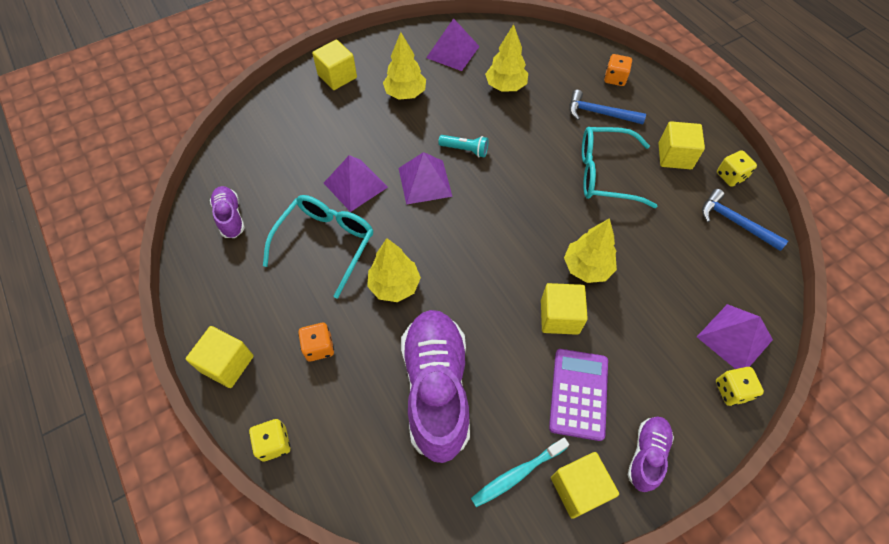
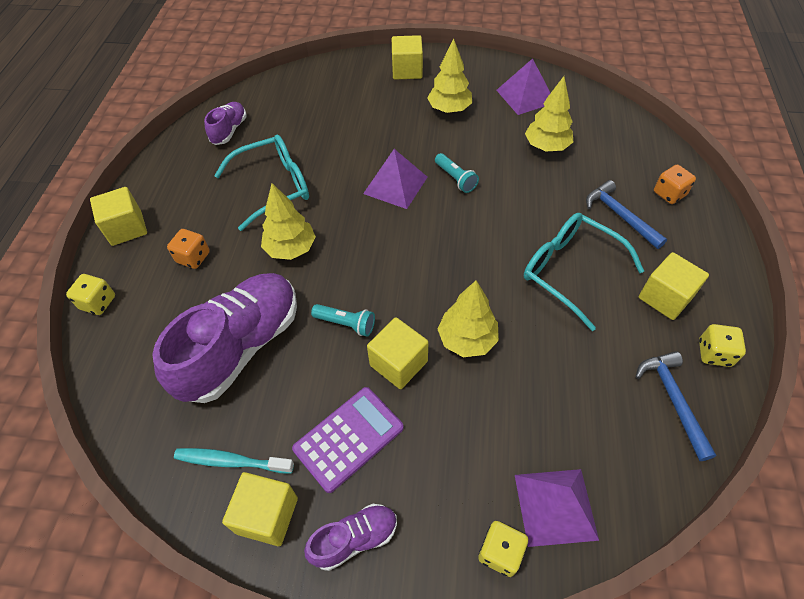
camera: 40 degrees right, 5 degrees down
(355, 185) = (338, 157): purple pyramid -> none
(496, 314) = (346, 324): none -> turquoise flashlight

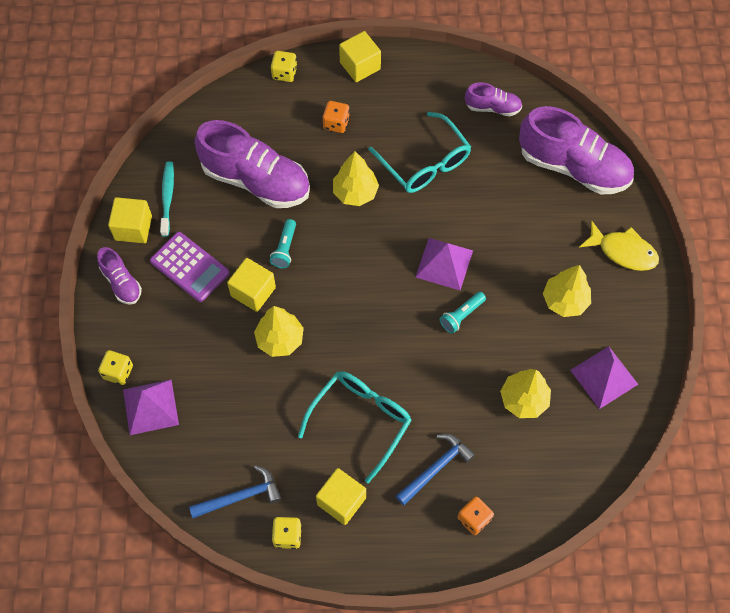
camera: 80 degrees right, 10 degrees up
(314, 88) = (573, 167): none -> purple shoe
(407, 70) = (623, 251): yellow cube -> yellow fish

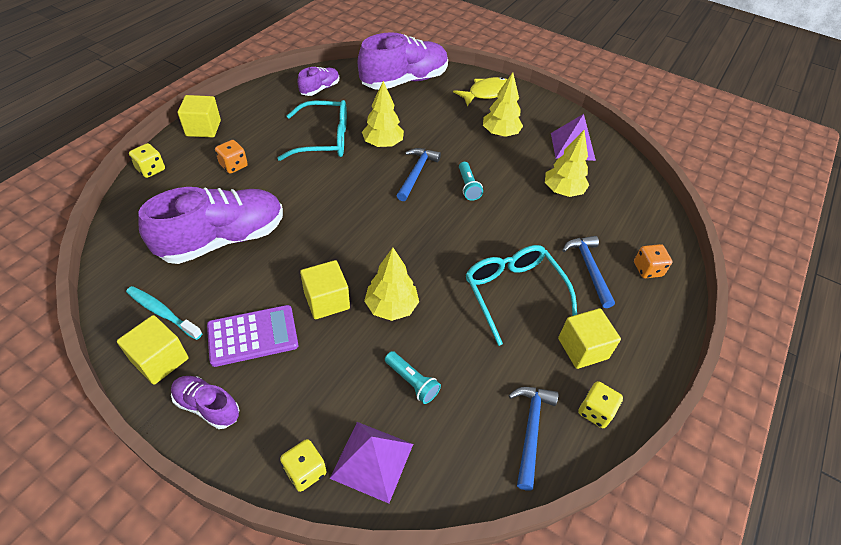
camera: 60 degrees left, 15 degrees down
(121, 282) = (207, 406): purple shoe -> purple shoe turned 150 degrees counterclockwise
(285, 248) = (308, 256): turquoise flashlight -> turquoise flashlight (412, 382)
(355, 193) = (306, 187): yellow tree -> yellow tree (383, 144)
(444, 263) = (416, 173): purple pyramid -> blue hammer

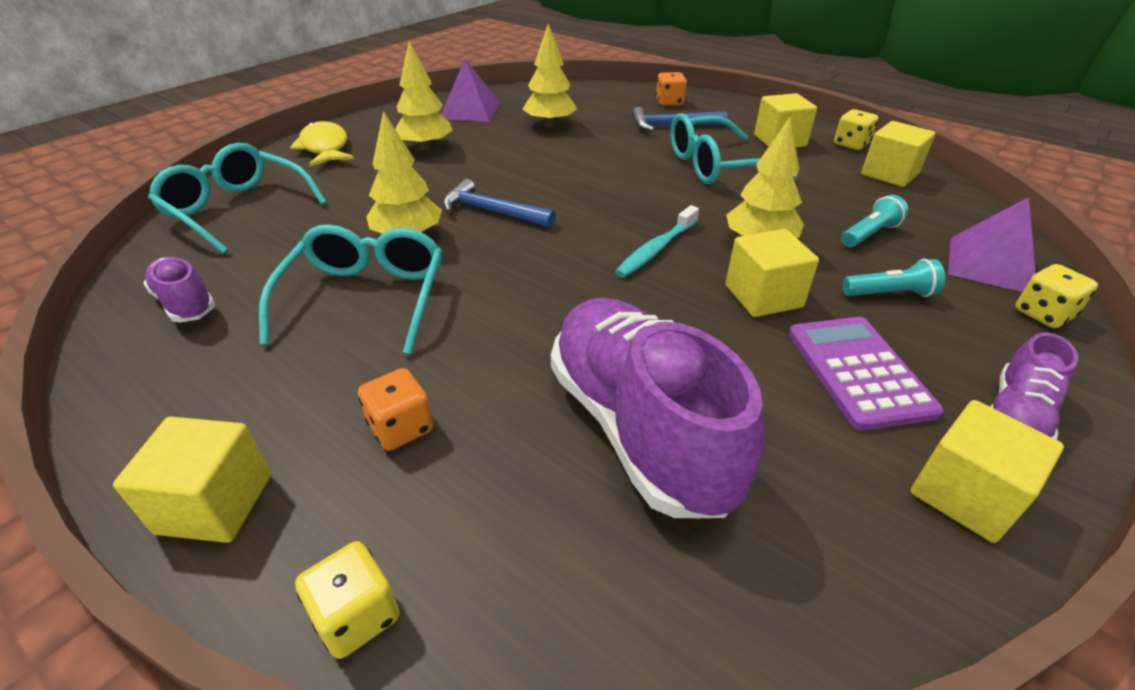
camera: 80 degrees left, 10 degrees down
(162, 312) = (854, 508): turquoise toothbrush -> turquoise toothbrush (656, 249)
(404, 81) = (237, 209): purple shoe -> turquoise glasses
(468, 186) = (530, 176): turquoise flashlight -> turquoise flashlight (890, 294)
(530, 429) = (889, 174): blue hammer -> yellow cube

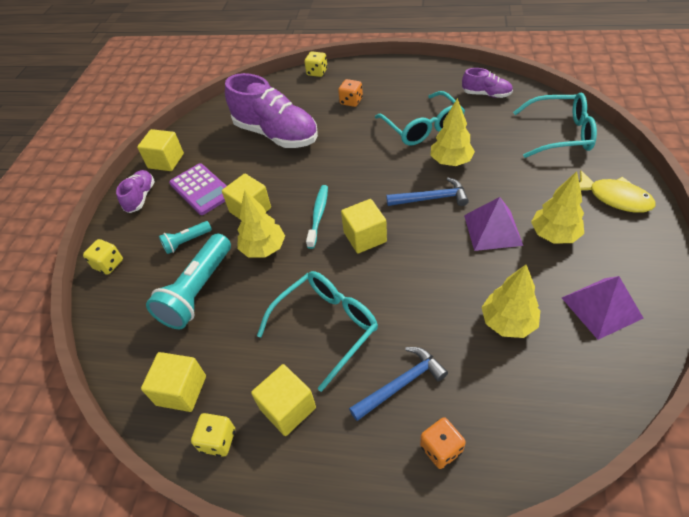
camera: 155 degrees right, 10 degrees up
(215, 503) = (377, 69): yellow cube -> yellow cube (365, 237)
(869, 234) = (198, 291): turquoise flashlight -> turquoise flashlight, size x1.95
(991, 265) = (125, 296): purple pyramid -> purple pyramid (492, 230)

